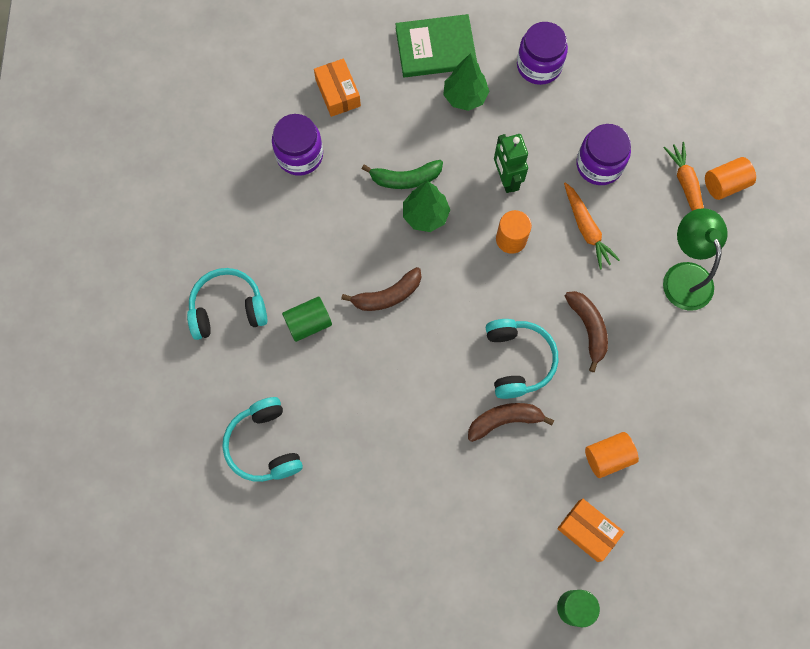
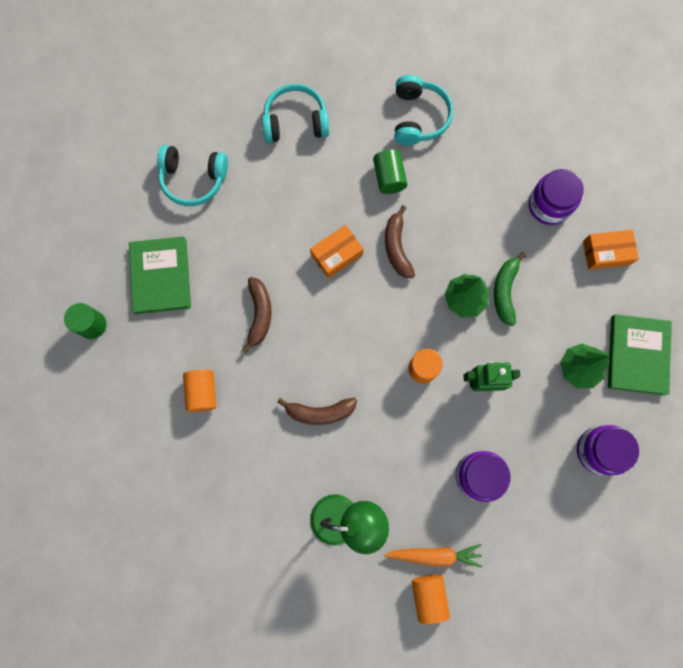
camera: 105 degrees right, 5 degrees up
(494, 546) = (160, 276): none -> green book
(517, 360) = (308, 341): turquoise headphones -> turquoise headphones (193, 179)
(586, 229) = (415, 441): orange carrot -> none
(588, 531) = (147, 355): orange box -> orange box (336, 254)

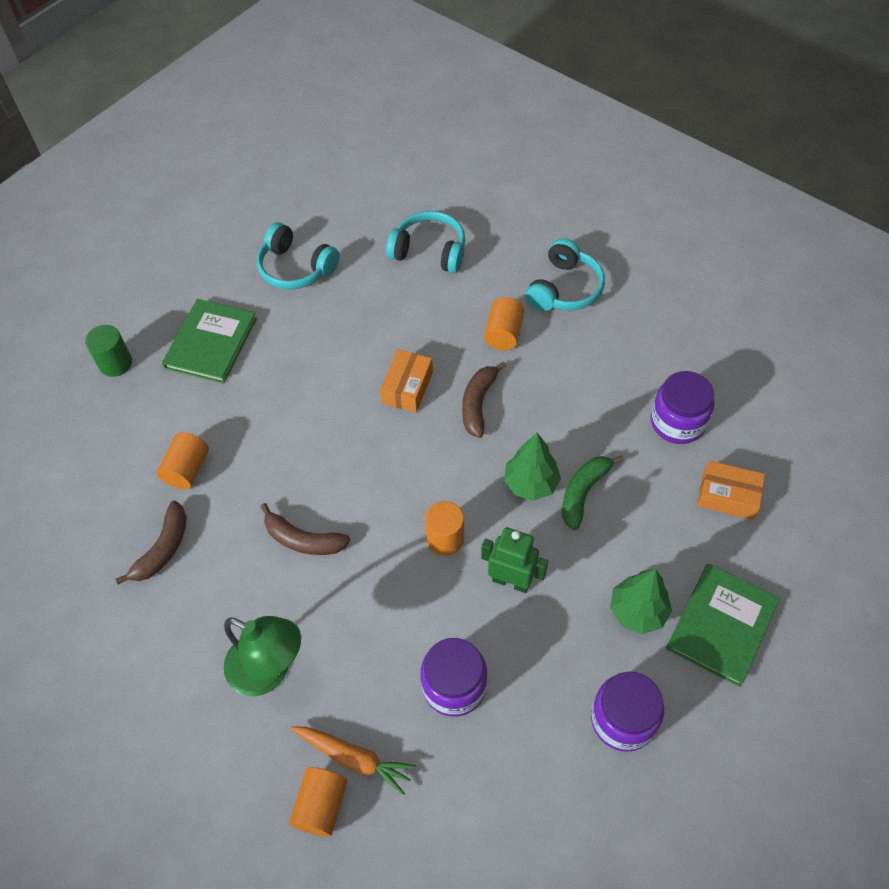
camera: 25 degrees right, 20 degrees down
(259, 314) = (292, 416): brown banana -> brown banana (163, 549)
(336, 254) = (407, 387): orange box -> orange box turned 60 degrees counterclockwise
(389, 177) = (503, 334): green cylinder -> orange cylinder

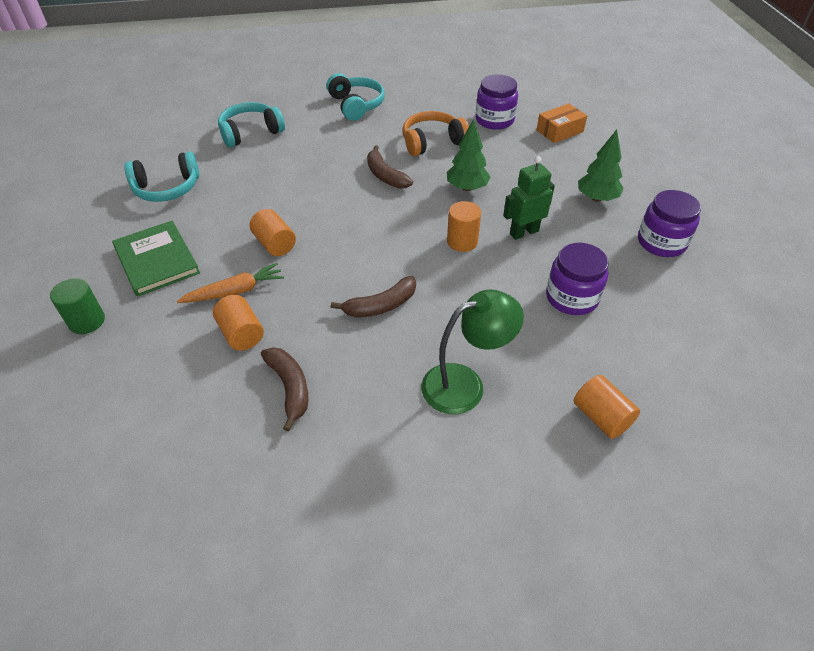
camera: 50 degrees left, 10 degrees down
(354, 758) = (580, 377): orange carrot -> orange carrot (235, 291)
(407, 387) = (332, 195): orange box -> none
(503, 334) = (352, 140): orange cylinder -> orange cylinder (275, 244)
(574, 398) = (432, 142): none -> orange headphones
(583, 492) = (497, 173): green banana -> none
(721, 625) = (635, 176): green book -> none

